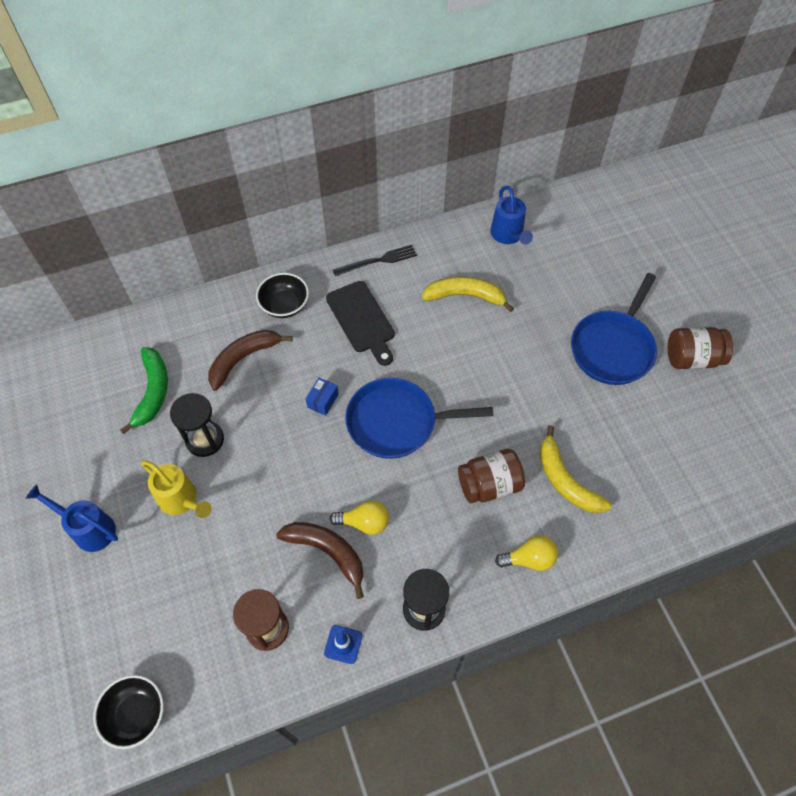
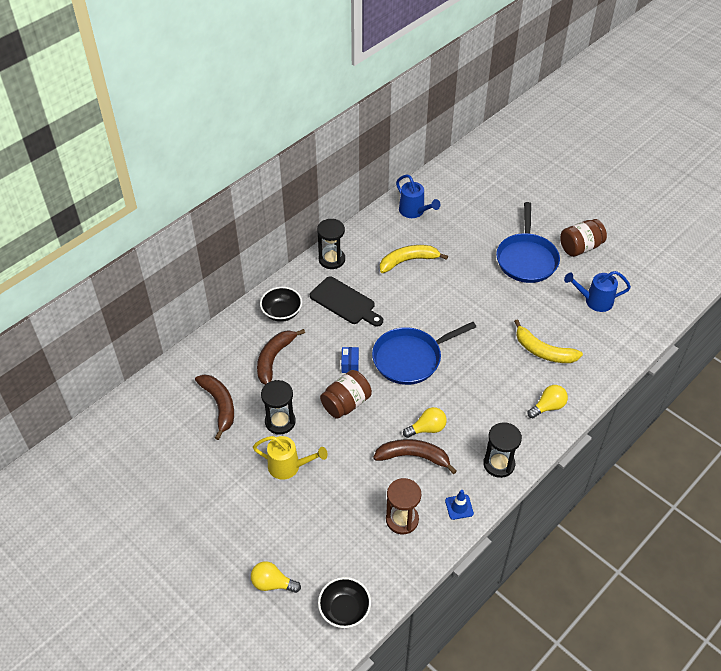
camera: 25 degrees left, 10 degrees down
(79, 639) = (272, 583): none -> yellow light bulb
(89, 529) = (231, 512): blue watering can -> blue watering can (594, 301)
(153, 391) = (219, 405): green banana -> brown banana
(378, 261) = (332, 259): black fork -> black hourglass
(489, 485) = (496, 373): brown jar -> brown jar (346, 403)

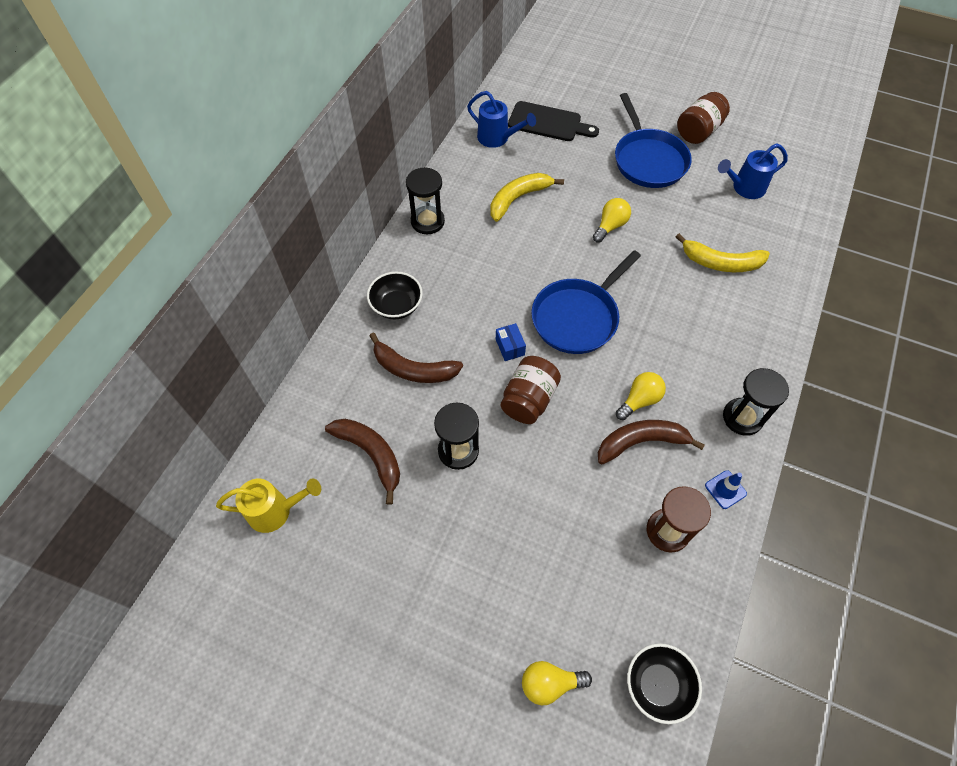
camera: 20 degrees left, 10 degrees up
(274, 359) = (413, 369): brown banana -> brown banana turned 75 degrees counterclockwise
(289, 467) = (497, 508): yellow watering can -> yellow watering can (276, 511)
(345, 302) = (468, 270): black cutting board -> black cutting board (548, 123)
(548, 407) = (760, 328): yellow light bulb -> yellow light bulb (610, 226)

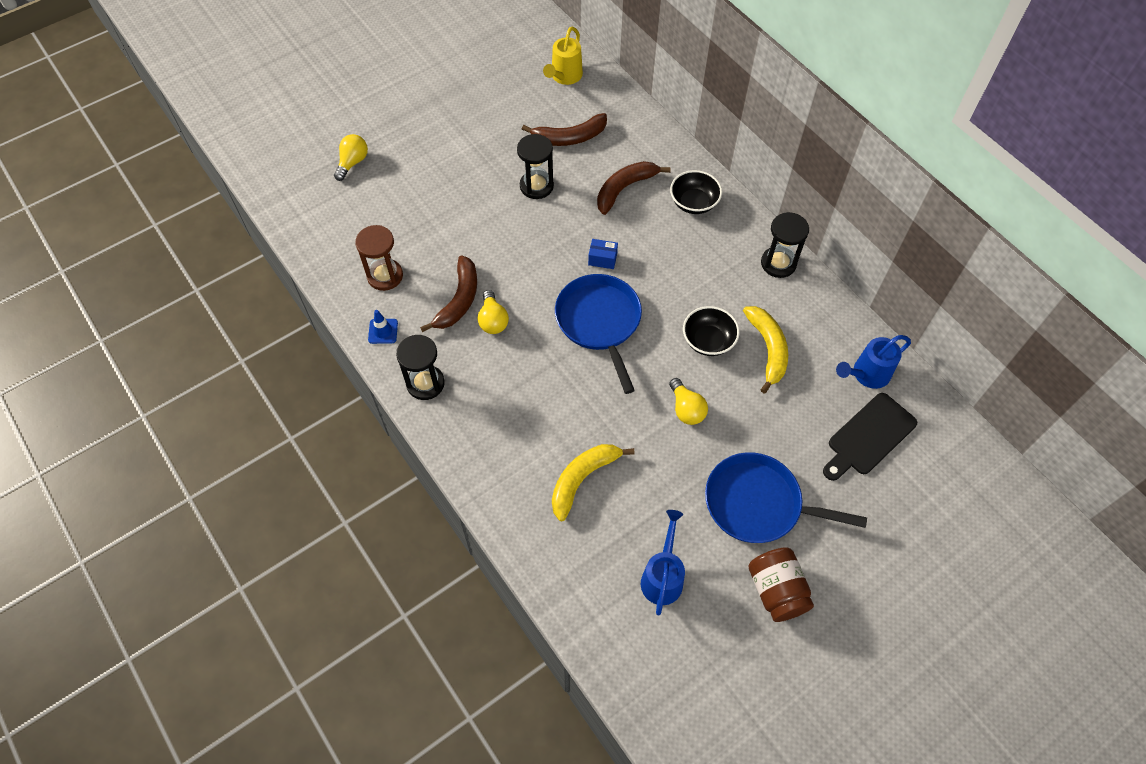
camera: 120 degrees right, 0 degrees up
(528, 399) = (546, 247): brown jar -> none
(658, 685) = (305, 214): black bowl -> black bowl (708, 341)

